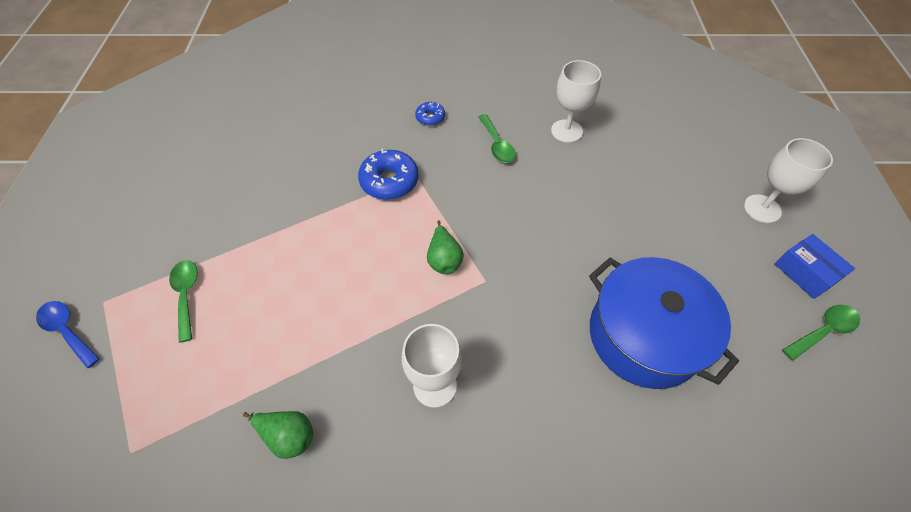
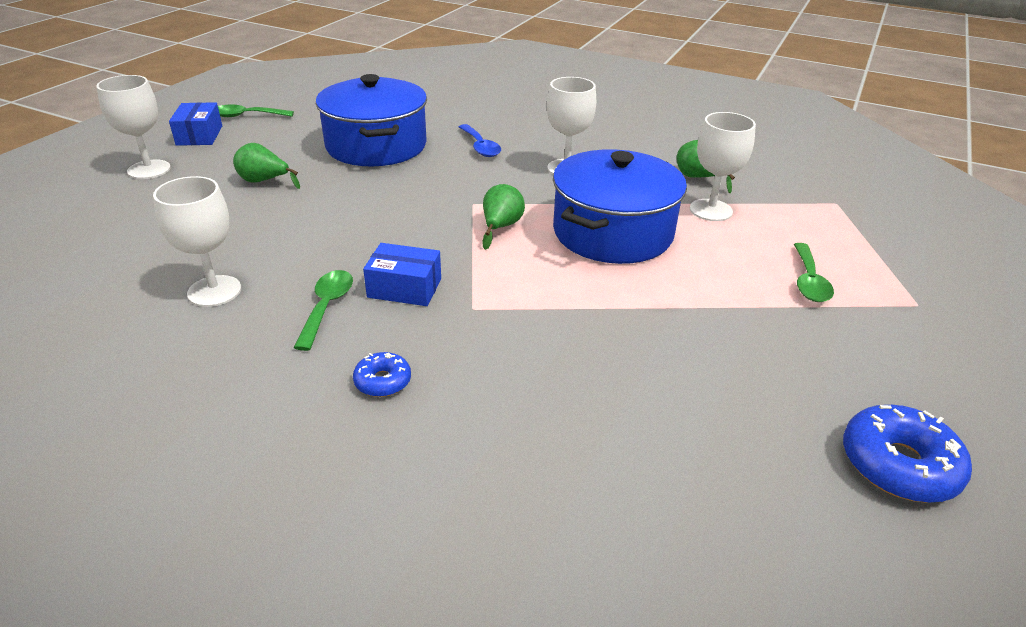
camera: 155 degrees left, 20 degrees down
(68, 331) = (949, 291): blue spoon -> blue spoon (480, 147)
(270, 370) = (711, 210): none -> white goblet
(353, 291) = (612, 232): none -> blue pot
(389, 181) = (513, 313): blue donut -> blue donut (898, 465)
(466, 174) = (404, 288): none -> blue box
(666, 234) = (264, 181): none -> green pear

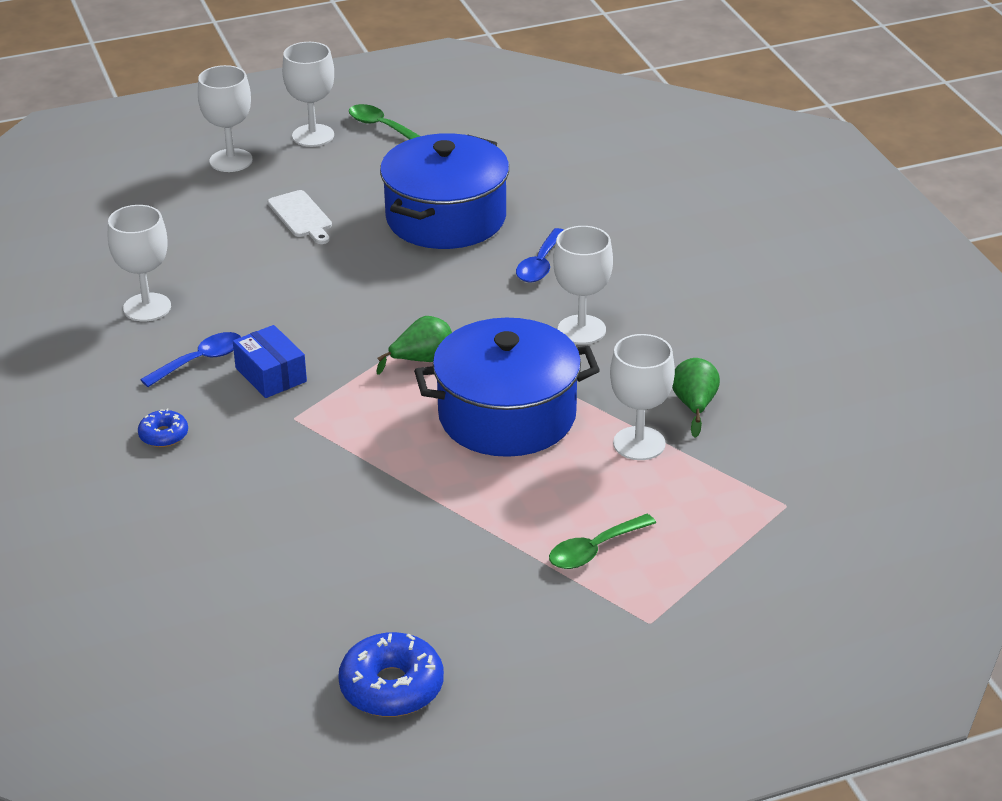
camera: 45 degrees right, 0 degrees up
(199, 135) = (313, 135): blue box -> white goblet
(264, 181) = (301, 216): green pear -> white cutting board
(327, 307) = (200, 361): green spoon -> blue spoon

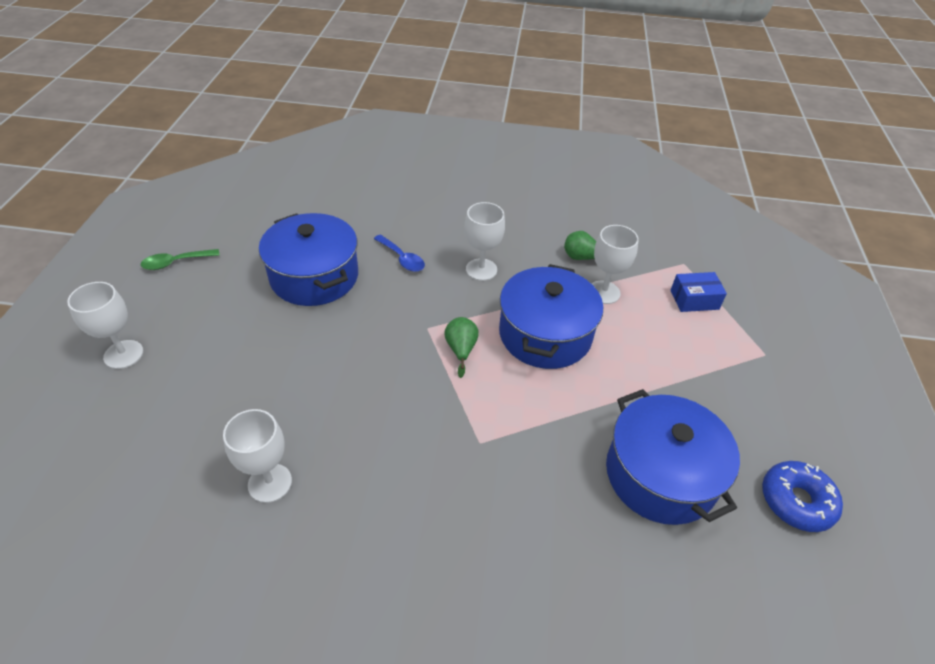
camera: 65 degrees left, 10 degrees up
(163, 435) = (450, 535): blue donut -> none
(200, 361) = (370, 474): blue spoon -> none
(271, 375) = (419, 436): blue box -> blue box (694, 300)
(301, 216) = (240, 344): white cutting board -> none
(313, 135) = (145, 298): white goblet -> none
(349, 564) = (660, 474): none -> blue pot
(594, 550) = (693, 350): green spoon -> none

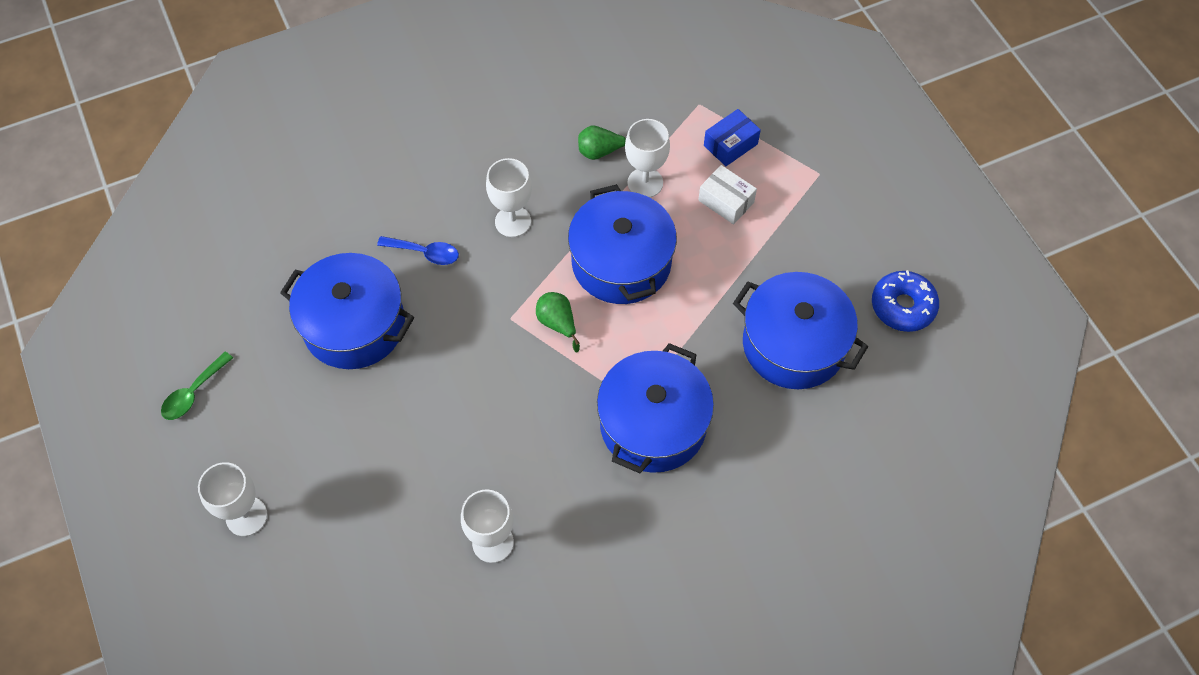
camera: 30 degrees left, 15 degrees up
(481, 468) = (653, 424): none -> blue pot
(665, 335) = (726, 201): none -> white box

